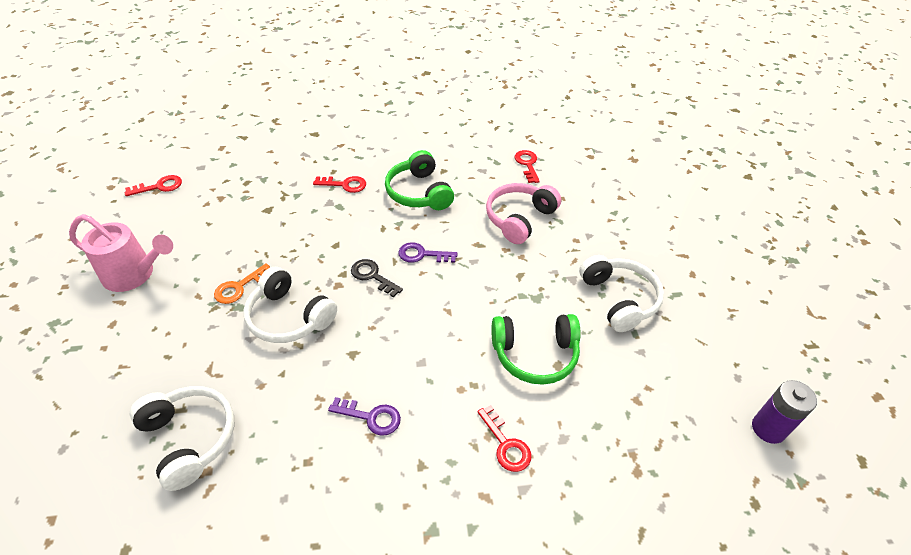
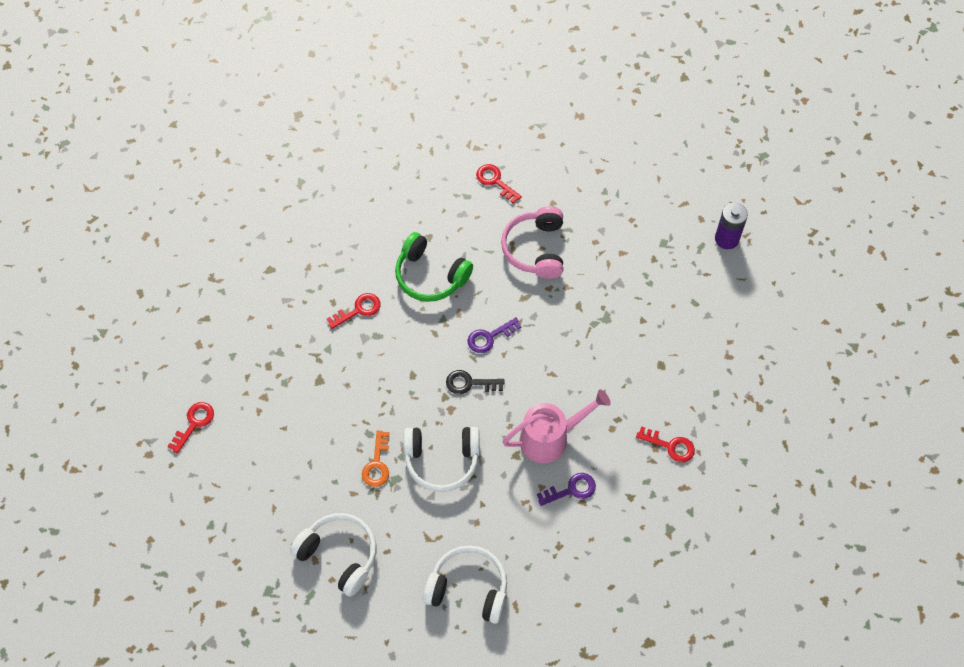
camera: 35 degrees left, 15 degrees up
(134, 275) = (281, 513): pink watering can -> pink watering can (550, 438)
(535, 354) = (640, 367): green headphones -> none
(619, 299) = (664, 279): white headphones -> white headphones (339, 555)
(768, 428) = (818, 321): purple battery -> purple battery (726, 239)

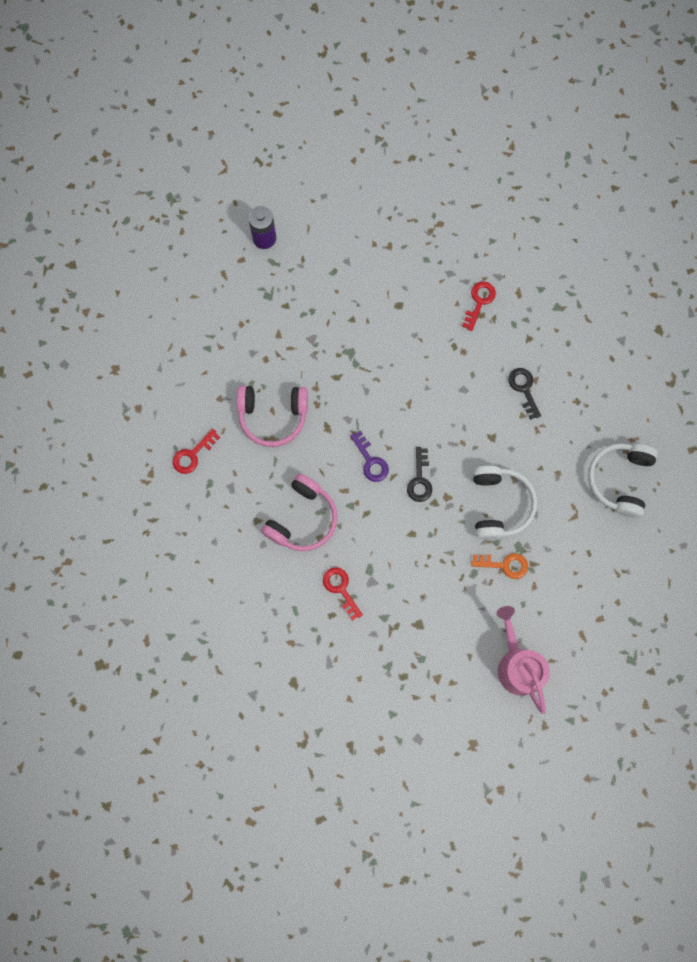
camera: 90 degrees left, 15 degrees up
(194, 423) = (467, 746): red key -> none
(339, 555) = (595, 596): white headphones -> none
(430, 276) = (302, 518): green headphones -> pink headphones
(550, 438) = (474, 406): pink watering can -> pink watering can (517, 664)
(571, 489) = (524, 389): purple key -> black key

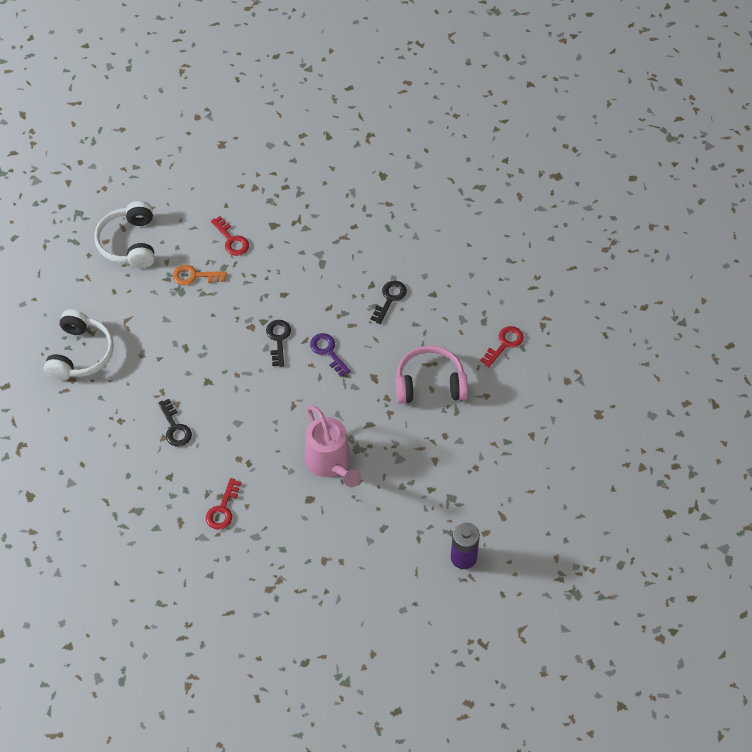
camera: 175 degrees right, 20 degrees down
(302, 518) = (390, 299): pink headphones -> black key
(341, 589) = (347, 246): red key -> red key (231, 240)
(499, 504) = (200, 324): white headphones -> white headphones (129, 243)
(517, 664) = (182, 202): pink watering can -> pink watering can (330, 463)

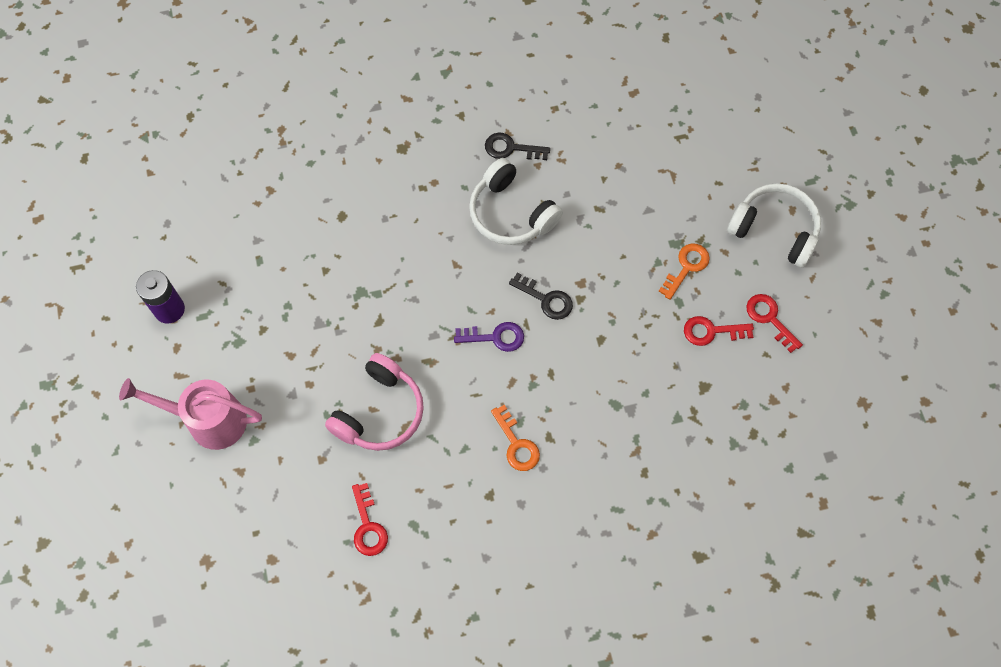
camera: 125 degrees right, 10 degrees up
(80, 354) = (659, 115): white headphones -> white headphones (511, 213)
(223, 509) = (391, 138): red key -> red key (769, 318)
(330, 463) = (364, 258): pink watering can -> pink watering can (208, 420)
(390, 299) = (516, 444): black key -> orange key

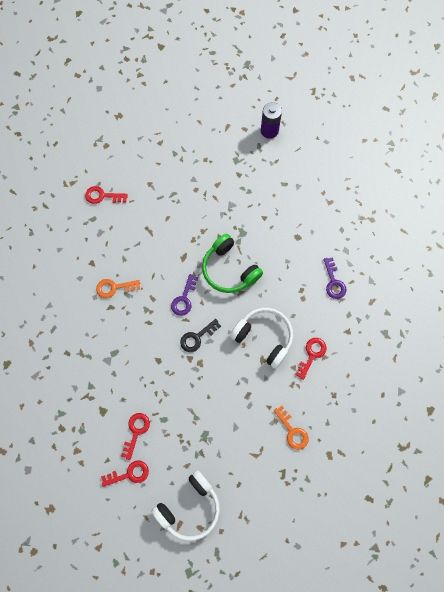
camera: 110 degrees right, 5 degrees up
(208, 420) = (195, 134): pink watering can -> none
(379, 412) = (164, 221): pink headphones -> none
(395, 151) = (334, 282): none -> purple key
(426, 291) = (229, 269): none -> green headphones
(511, 148) = (312, 355): black key -> red key
(511, 213) = (264, 338): white headphones -> white headphones turned 60 degrees clockwise
(686, 267) = (185, 435): orange key -> orange key (292, 431)

